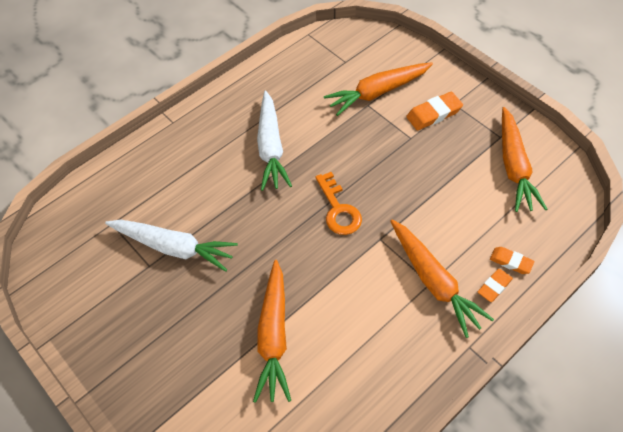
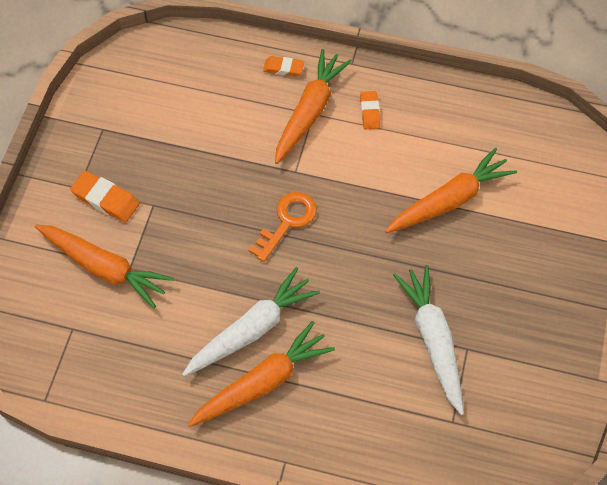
camera: 125 degrees left, 5 degrees up
(510, 262) = (250, 66): orange eraser -> orange eraser (370, 112)
(514, 166) = (136, 104): orange carrot -> orange carrot (262, 382)

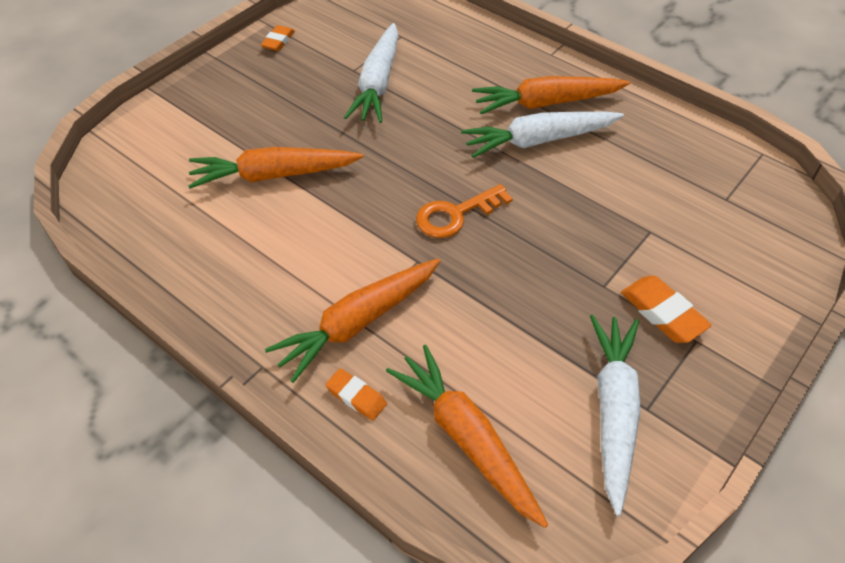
camera: 155 degrees left, 10 degrees down
(104, 268) = (679, 241): orange carrot -> orange carrot (467, 438)
(123, 119) = (613, 411): none -> white carrot
(370, 112) = (286, 294): orange eraser -> orange eraser (278, 41)

